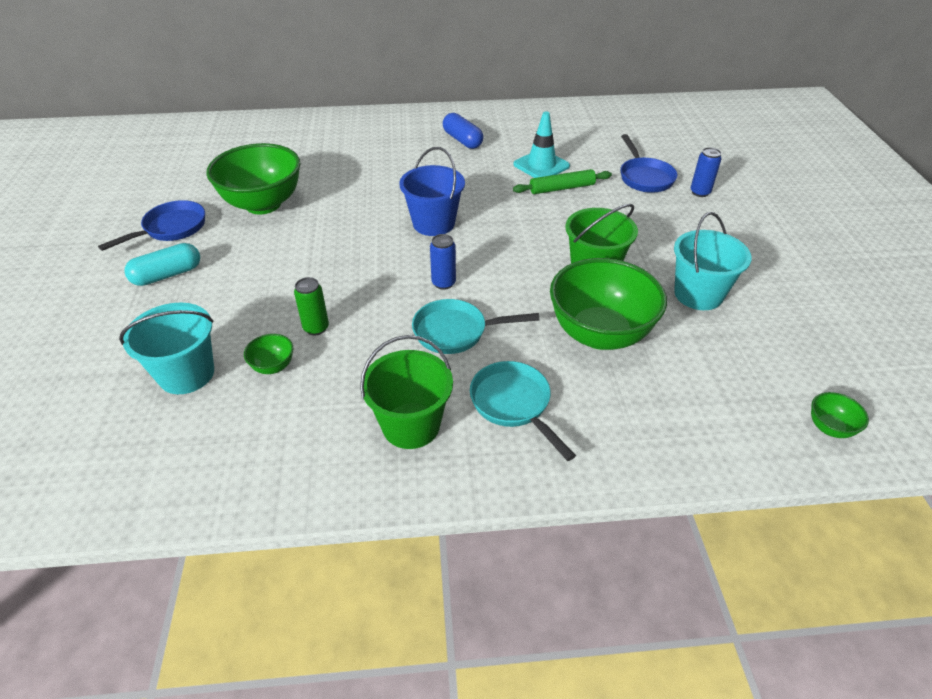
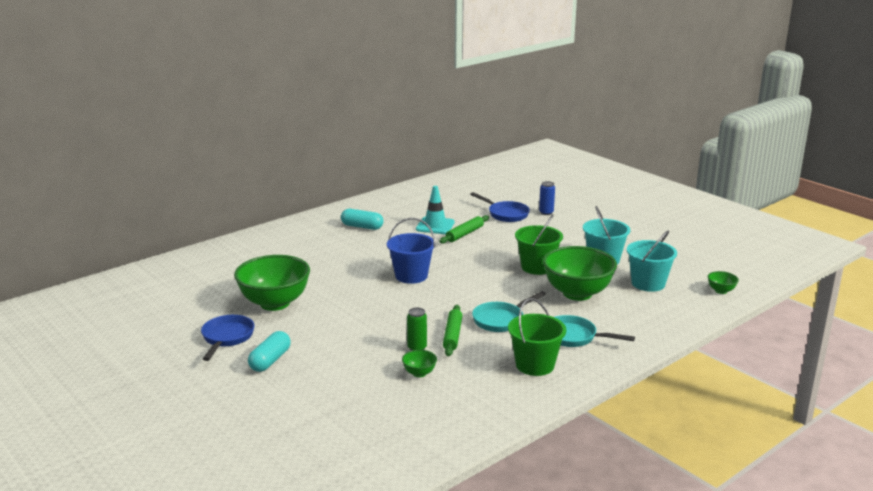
camera: 35 degrees left, 20 degrees down
(186, 374) = (370, 397): turquoise bucket -> turquoise bucket (648, 283)
(375, 328) = (452, 335): none -> green rolling pin
(443, 283) = (461, 301): blue can -> none
(462, 140) = (362, 227): blue capsule -> turquoise capsule

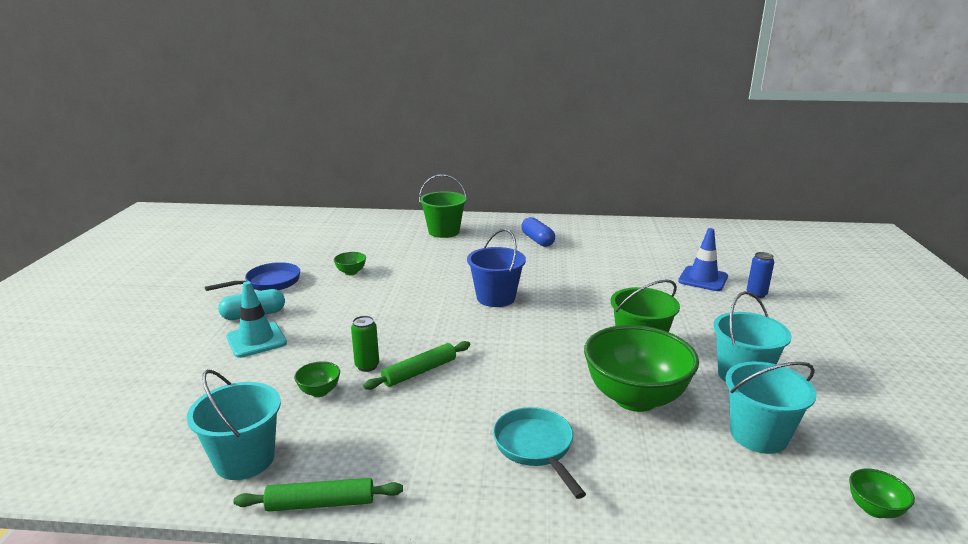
camera: 45 degrees right, 0 degrees up
(275, 303) = (351, 272): green bowl -> green bowl, size x0.41
(362, 227) = (537, 240): turquoise capsule -> blue capsule
(435, 226) = (605, 263): turquoise traffic cone -> turquoise traffic cone (256, 340)
(452, 420) = (244, 459): none -> turquoise bucket
(465, 234) = (621, 281): green rolling pin -> green rolling pin (320, 503)
(501, 320) = (494, 382): turquoise pan -> none
(506, 214) = (703, 279): blue pan -> blue traffic cone
(535, 365) = (431, 453): green bucket -> green bucket (444, 232)

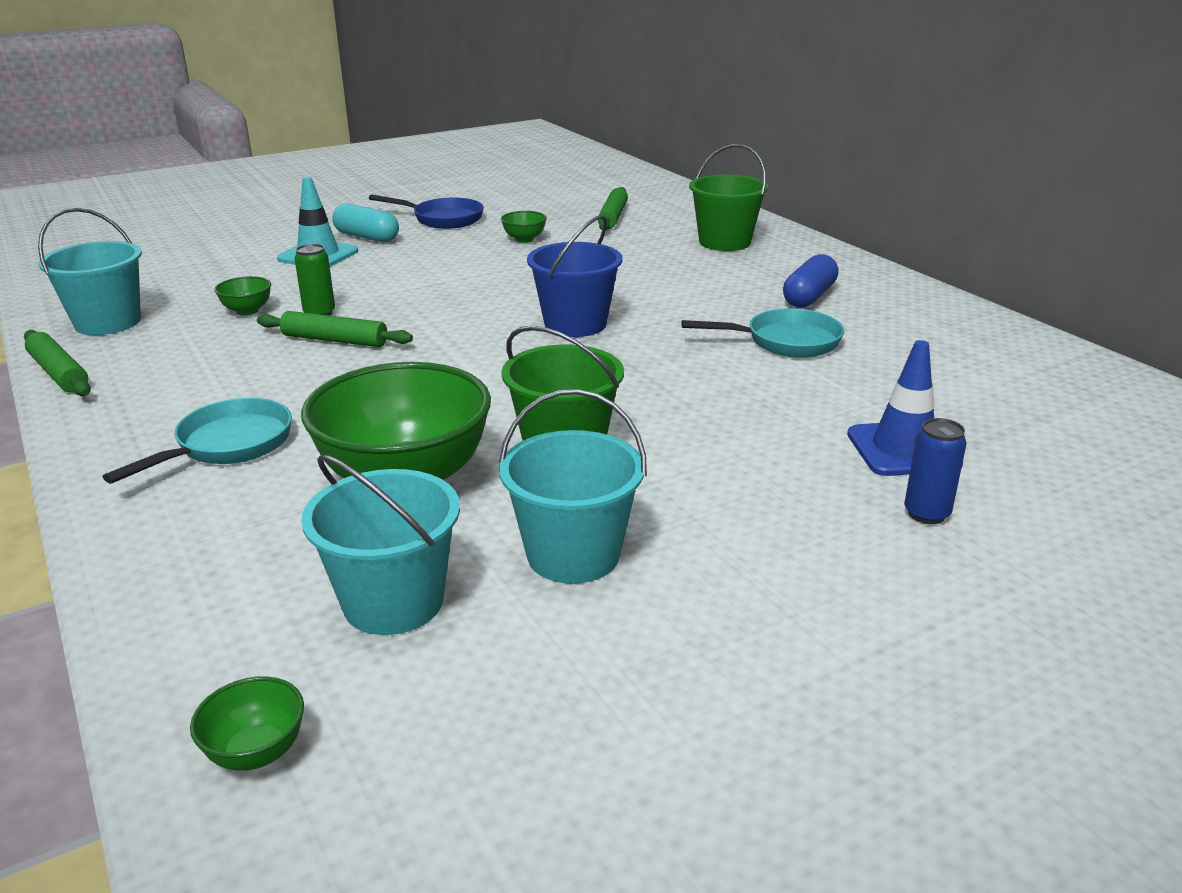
camera: 55 degrees right, 5 degrees up
(359, 241) = (613, 217): none -> green rolling pin
(579, 262) = (785, 342): none -> turquoise pan

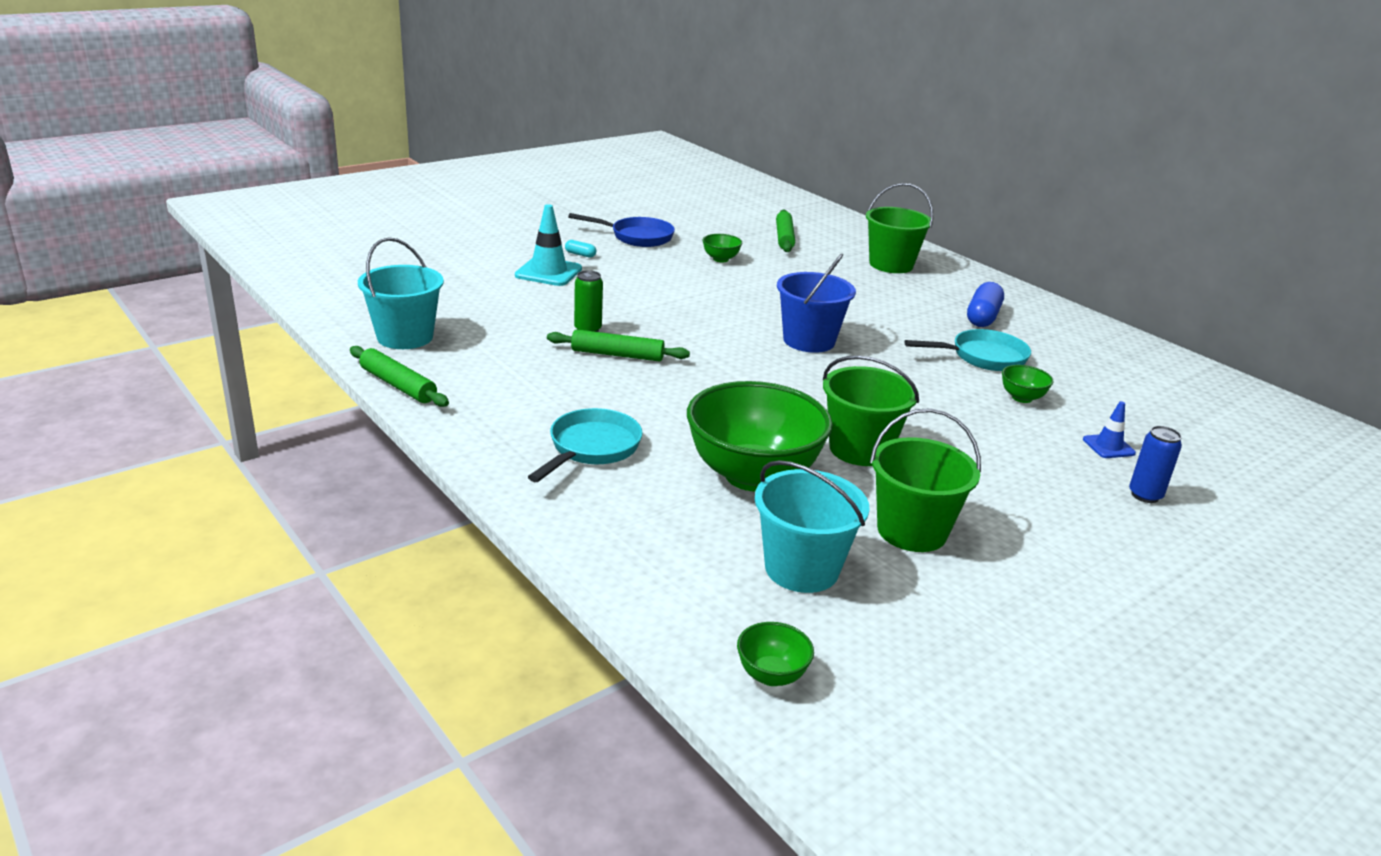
camera: 10 degrees left, 0 degrees up
(247, 311) = (522, 327): green bowl -> green bowl (1022, 398)
(367, 237) = (580, 254): turquoise capsule -> turquoise capsule, size x0.49
(573, 555) = (912, 531): turquoise bucket -> green bucket
(903, 449) = (1108, 446): blue traffic cone -> blue traffic cone, size x0.57

